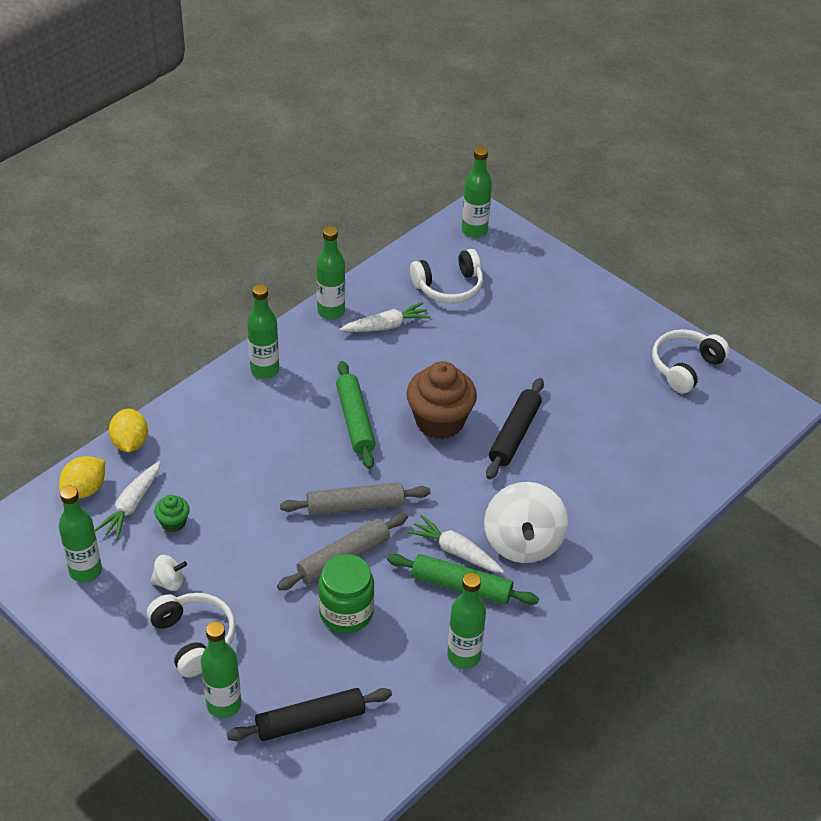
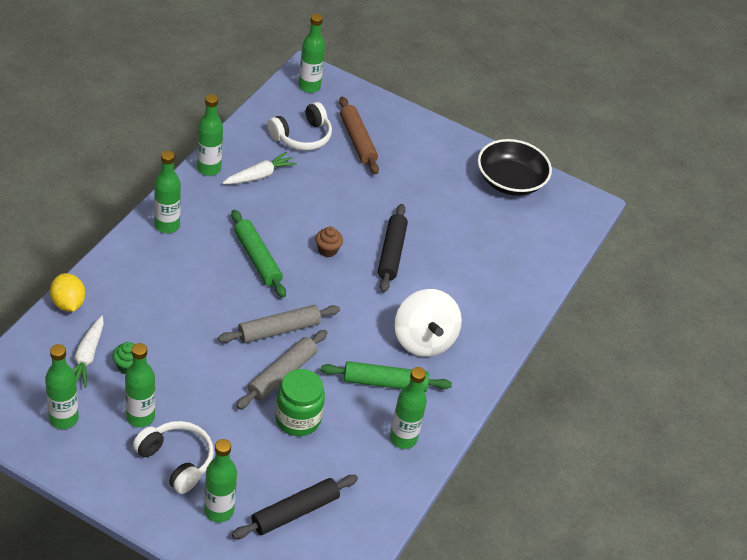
camera: 20 degrees left, 0 degrees up
(85, 489) = (40, 349): yellow lemon -> none
(169, 582) = (140, 417): white spinning top -> green bottle
(439, 421) = (327, 250): brown cupcake -> brown cupcake, size x0.47
(456, 551) = (372, 355): white carrot -> none
(512, 299) = (357, 141): none -> brown rolling pin
(685, 367) = (510, 181): white headphones -> black bowl

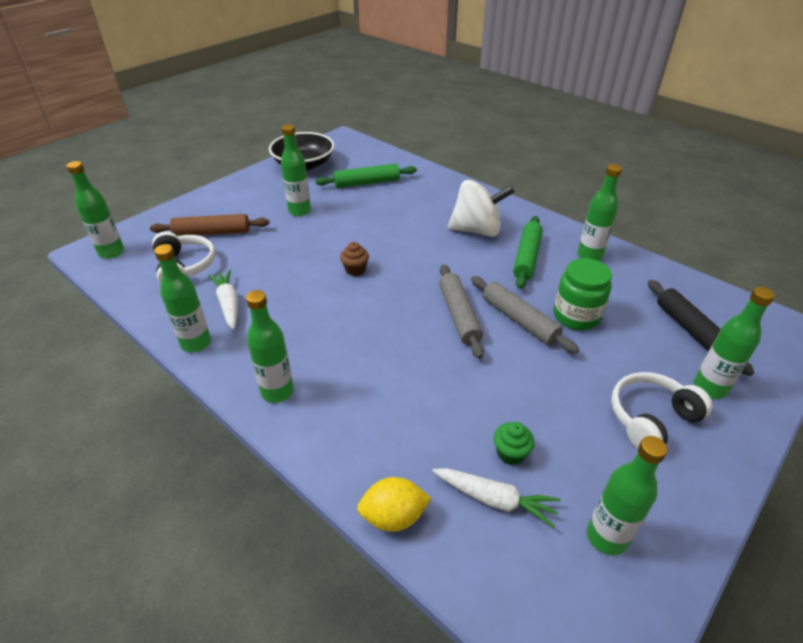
camera: 70 degrees left, 5 degrees down
(140, 417) = (591, 447): green bottle -> green bottle (299, 211)
(257, 259) = (355, 319): green rolling pin -> green rolling pin (367, 183)
(391, 253) = (369, 233): black rolling pin -> none

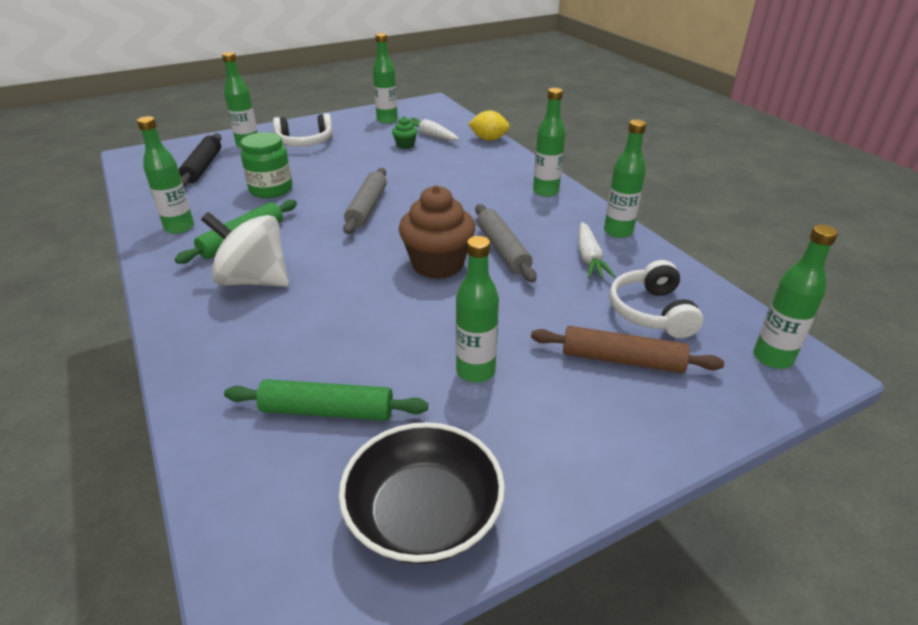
camera: 160 degrees left, 5 degrees down
(355, 270) = (437, 264): brown cupcake -> brown cupcake, size x2.13
(519, 320) = (320, 195): grey rolling pin -> grey rolling pin (502, 249)

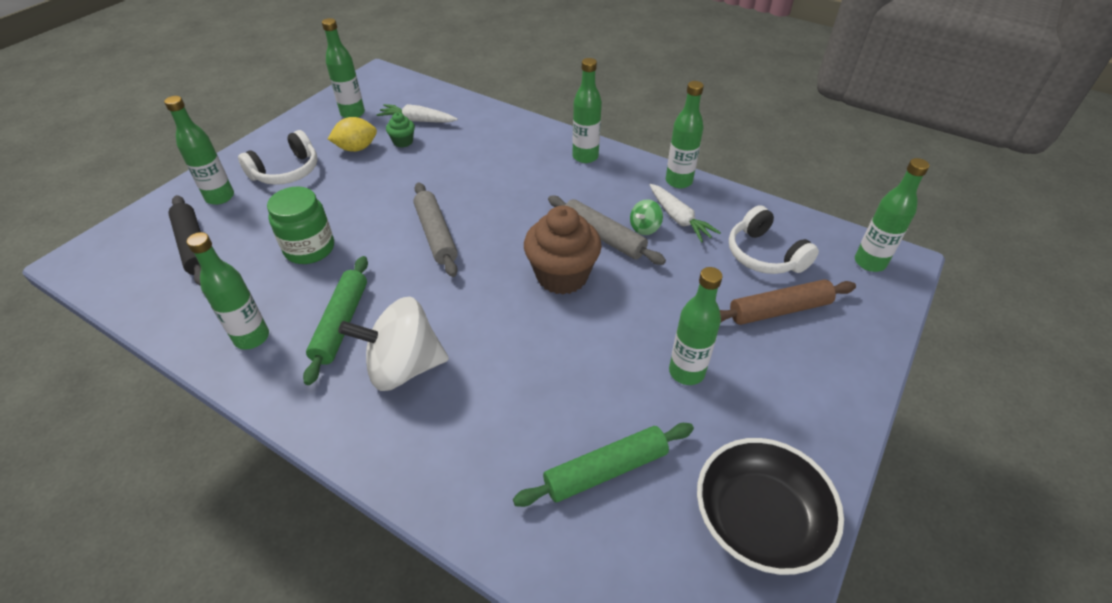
camera: 30 degrees left, 10 degrees up
(488, 139) = (480, 108): yellow lemon -> yellow lemon (356, 148)
(548, 255) = (645, 228): none -> green spinning top

